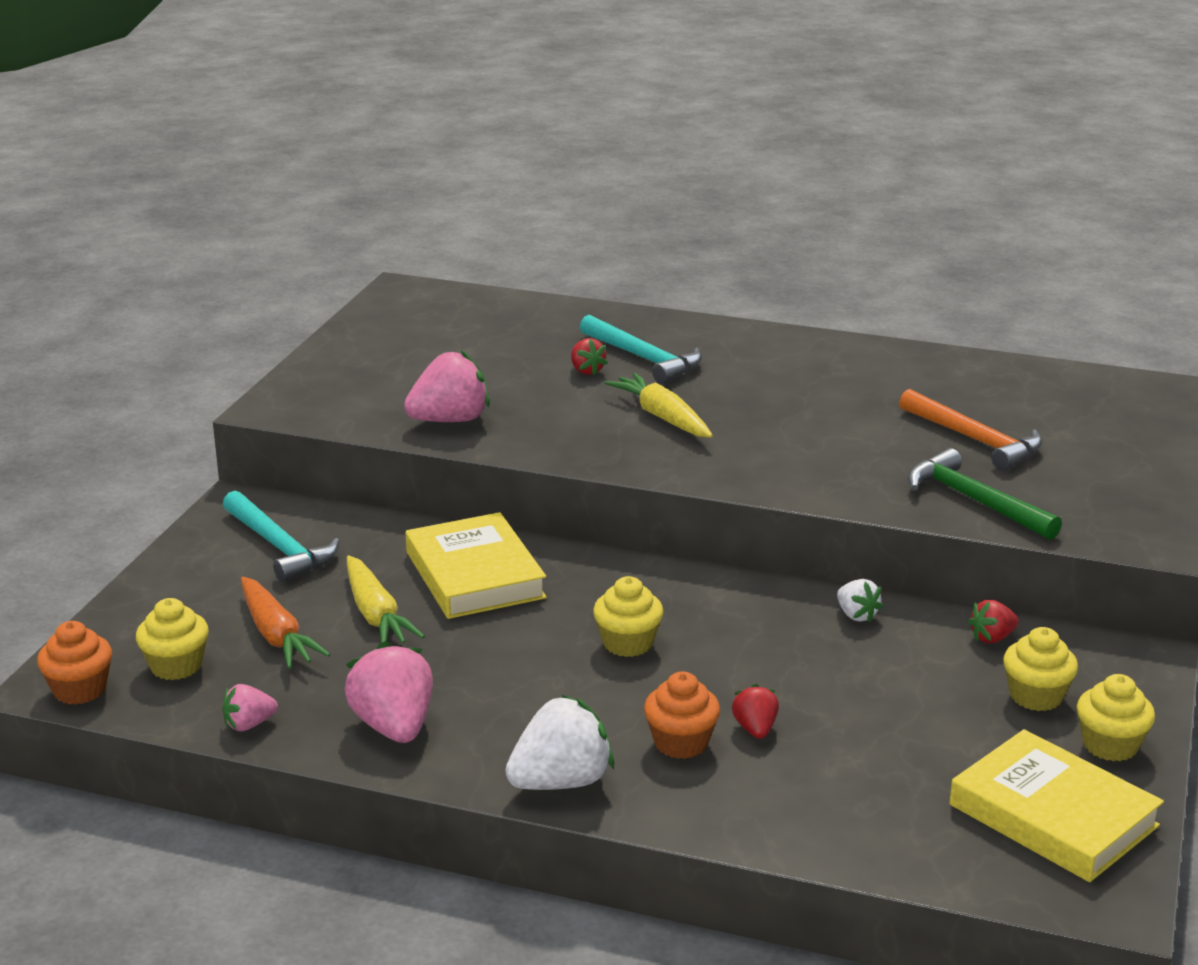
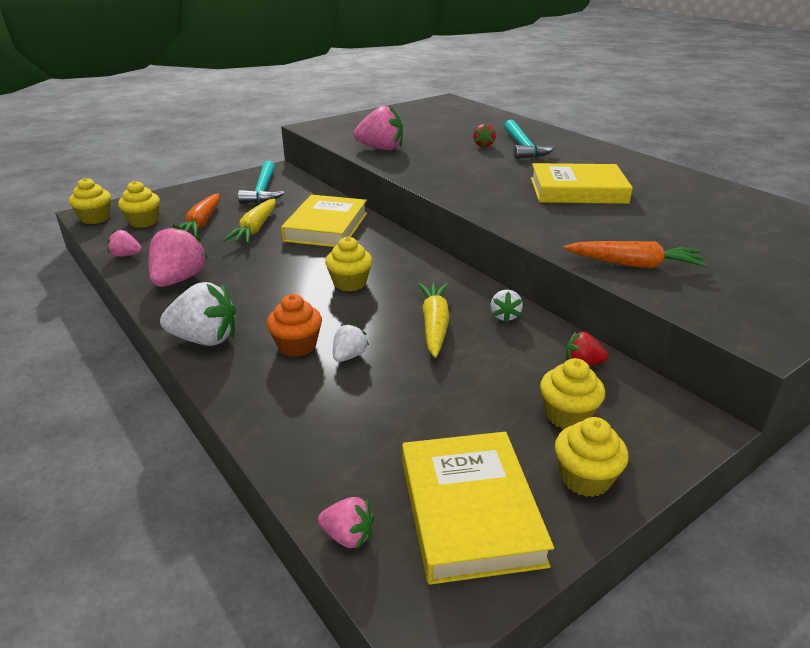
camera: 35 degrees right, 5 degrees up
(80, 690) = (95, 218): orange cupcake -> yellow cupcake
(662, 417) = (492, 172): yellow carrot -> yellow carrot (434, 325)
(755, 729) = (349, 356): red strawberry -> white strawberry
(800, 414) = (578, 190): none -> yellow book
(974, 440) = (682, 232): orange hammer -> none
(974, 501) = (634, 264): green hammer -> orange carrot
(984, 883) = (348, 536): none -> pink strawberry

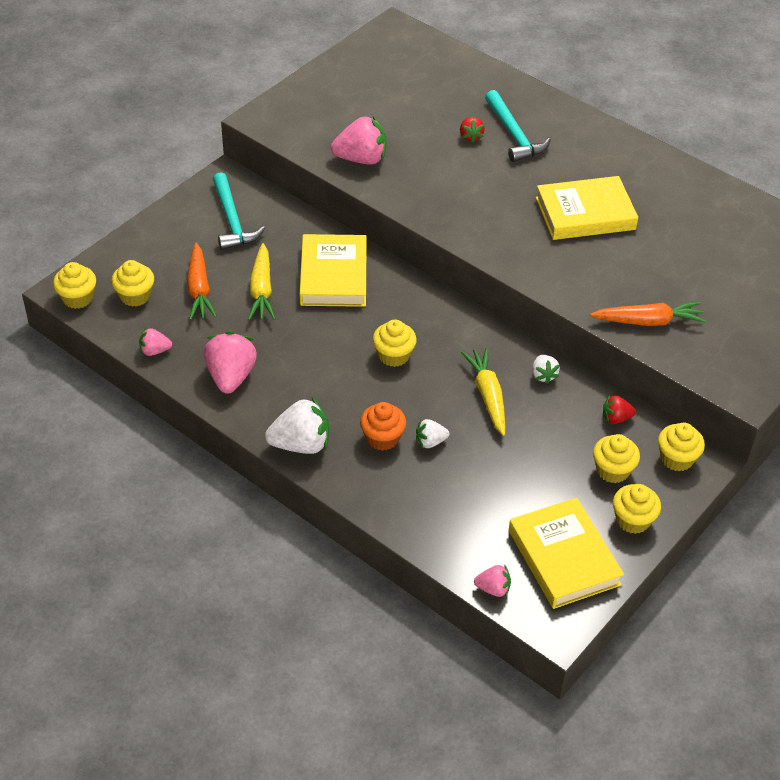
camera: 15 degrees left, 15 degrees up
(349, 356) = (430, 442): white strawberry -> white strawberry turned 120 degrees counterclockwise
(658, 415) = (676, 458): none -> yellow cupcake

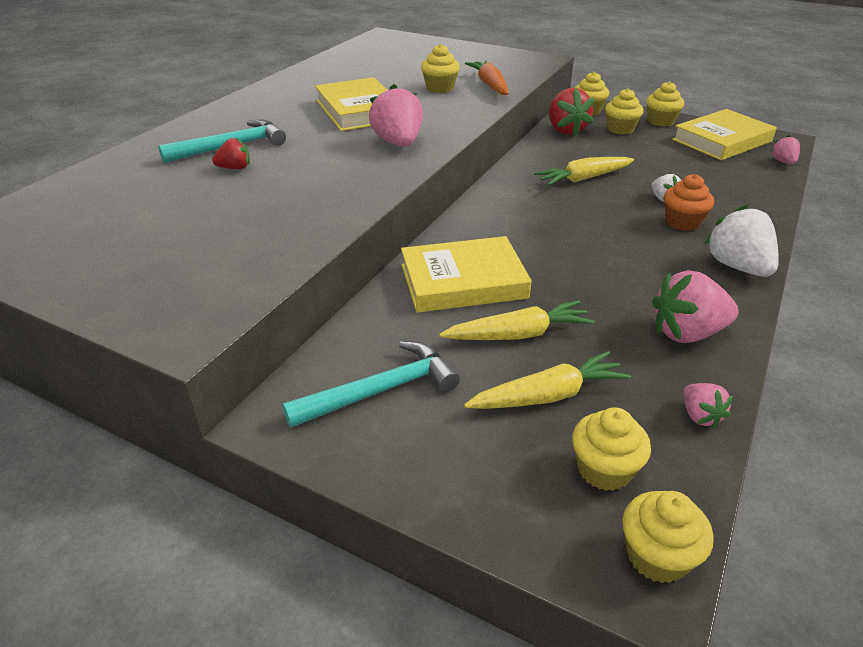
camera: 100 degrees left, 10 degrees down
(199, 289) = (548, 395): orange carrot -> yellow carrot
(361, 159) = (287, 231): pink strawberry -> pink strawberry (398, 143)
(394, 355) = (568, 228): yellow cupcake -> yellow cupcake (440, 88)
(543, 375) = (539, 158): white strawberry -> none
(616, 418) = (565, 130): red strawberry -> red strawberry, size x1.88

